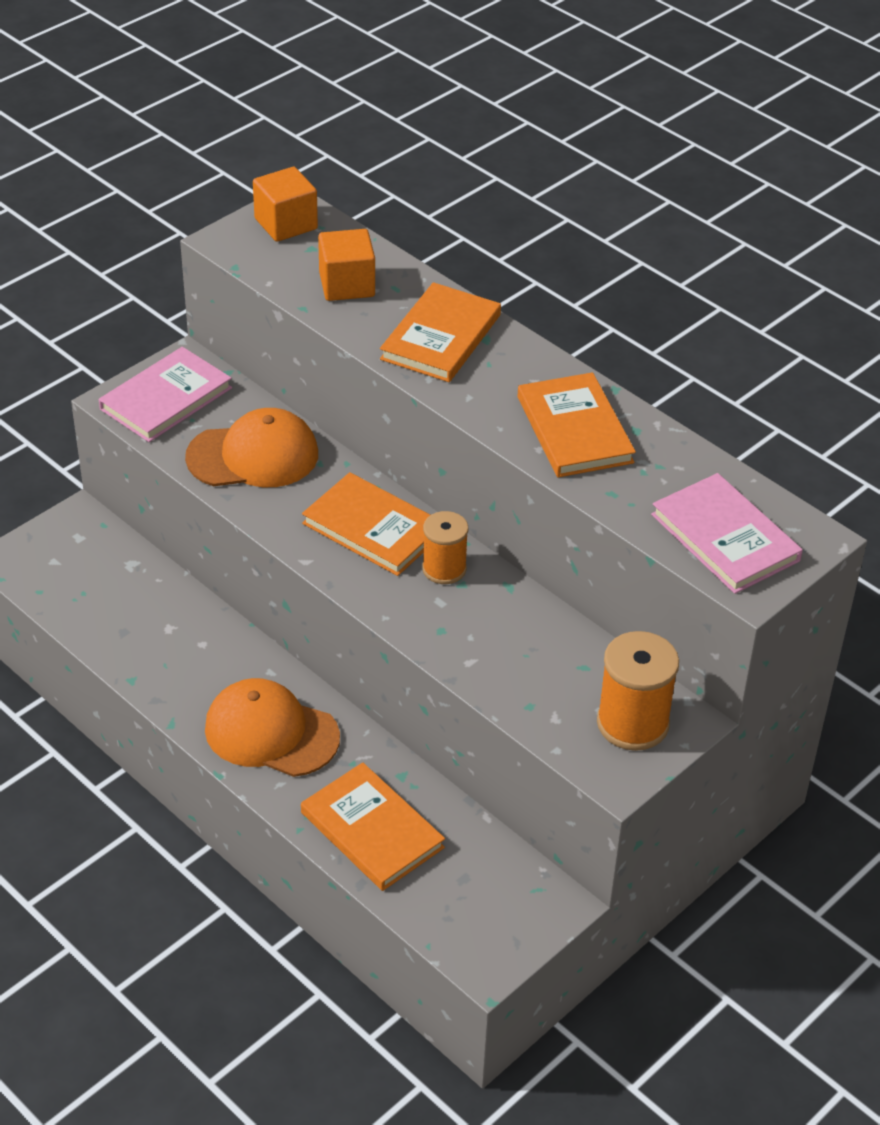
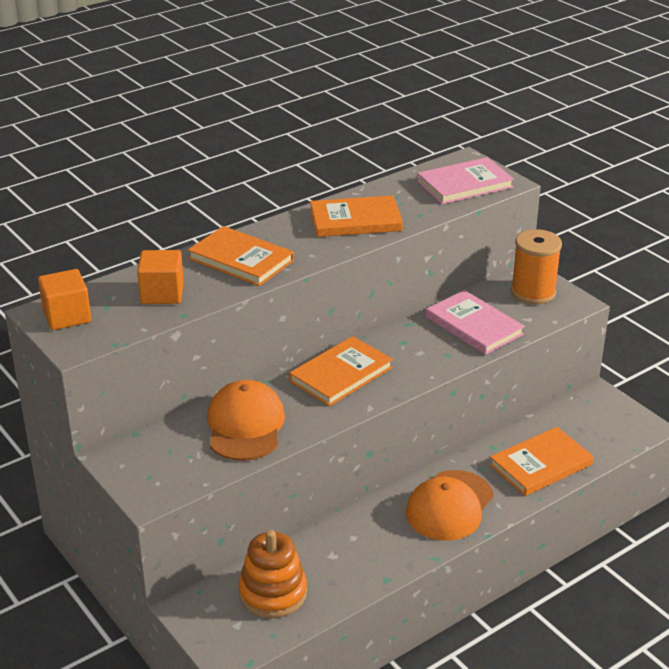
camera: 80 degrees left, 10 degrees down
(103, 583) = (273, 593): none -> orange stacking toy
(166, 398) = (157, 469): pink book -> pink book (474, 326)
(444, 569) = (388, 348): orange spool -> none

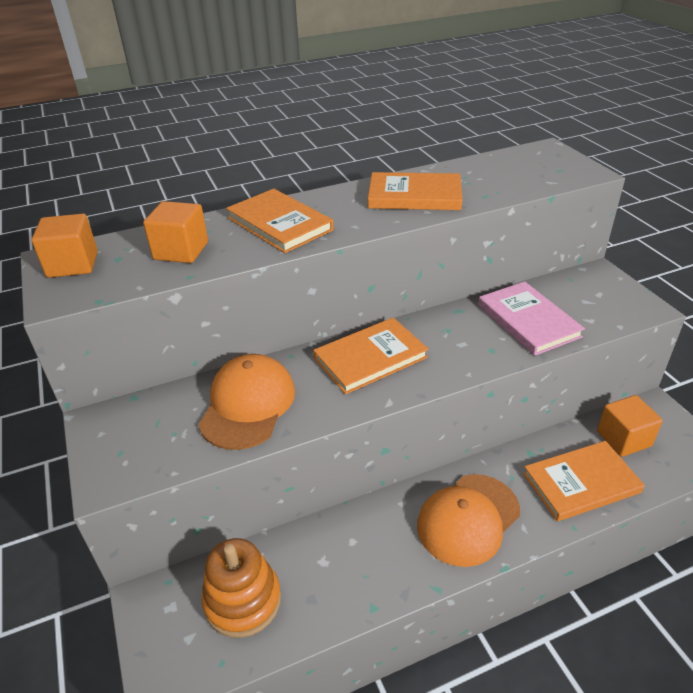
camera: 15 degrees right, 5 degrees up
(464, 184) = (541, 170): pink book -> none
(533, 292) = (599, 291): orange spool -> none
(573, 424) = (623, 438): none -> orange cube

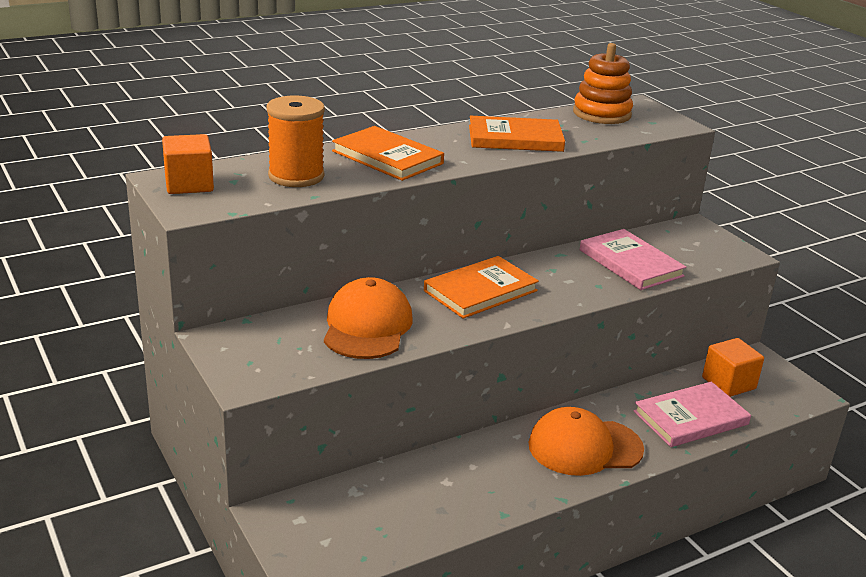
camera: 10 degrees left, 10 degrees down
(181, 251) = (296, 176): orange cube -> orange spool
(243, 600) = (372, 512): orange stacking toy -> orange stacking toy (602, 114)
(468, 519) = (584, 447): orange cap -> orange cap turned 45 degrees clockwise
(581, 483) = (691, 418): orange book -> pink book

